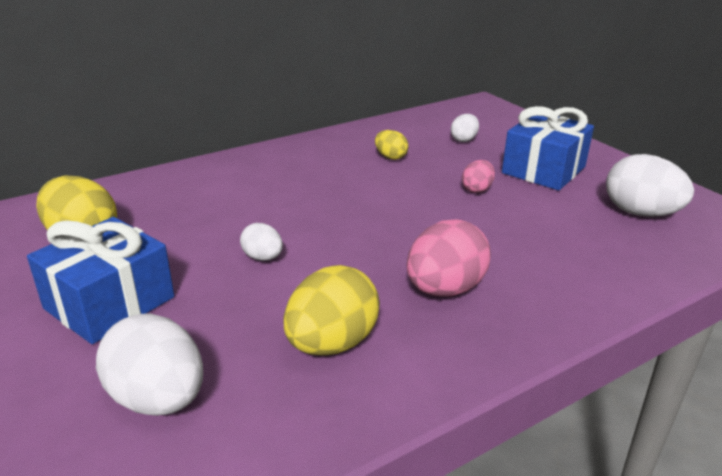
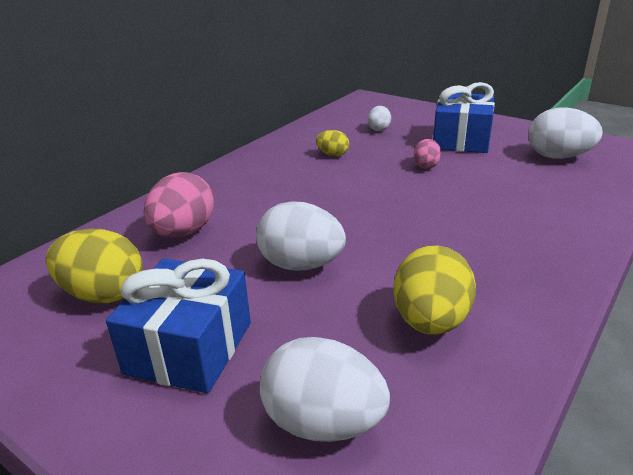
camera: 20 degrees left, 0 degrees up
(263, 257) = (301, 265): white egg -> white egg, size x1.86
(444, 289) = (477, 250): pink egg -> pink egg (183, 232)

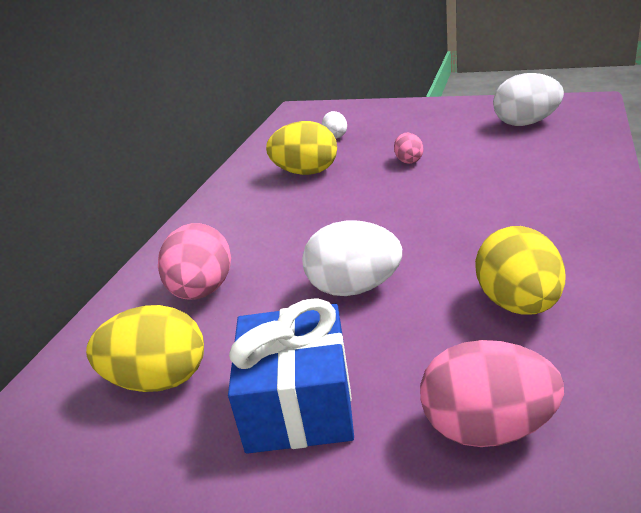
camera: 15 degrees left, 0 degrees up
(323, 423) = (488, 428): white egg -> pink egg
(333, 155) = (306, 172): yellow egg -> yellow egg, size x1.86
(461, 140) = (425, 128): blue gift -> none

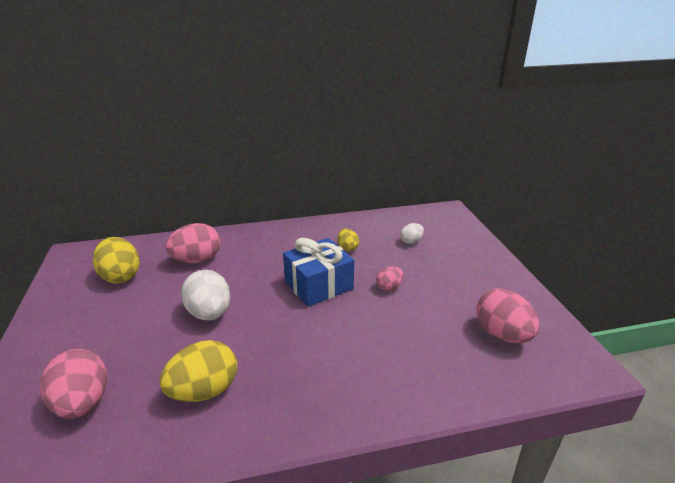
camera: 55 degrees right, 0 degrees up
(299, 403) = (104, 326): blue gift -> blue gift (319, 285)
(306, 172) = (347, 248): yellow egg -> yellow egg, size x0.54
(526, 123) = (502, 335): white egg -> pink egg

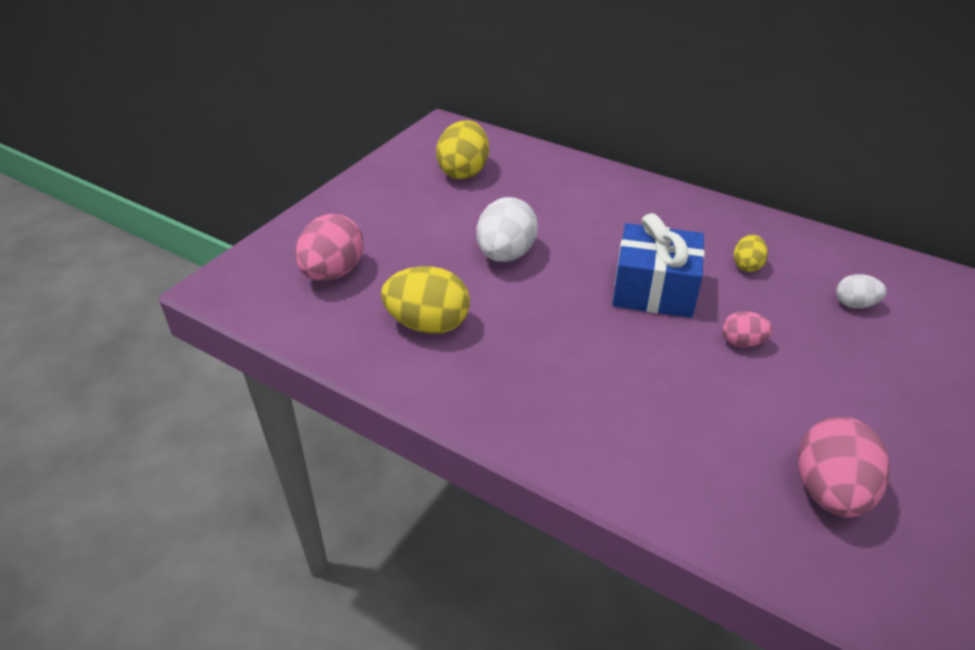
camera: 45 degrees right, 10 degrees up
(197, 260) = (551, 191): pink egg -> none

